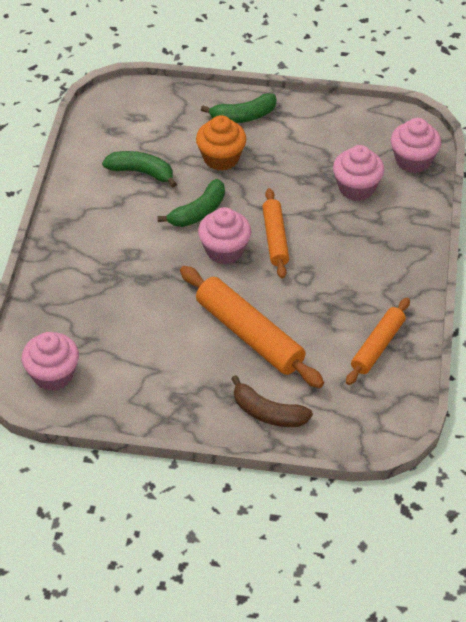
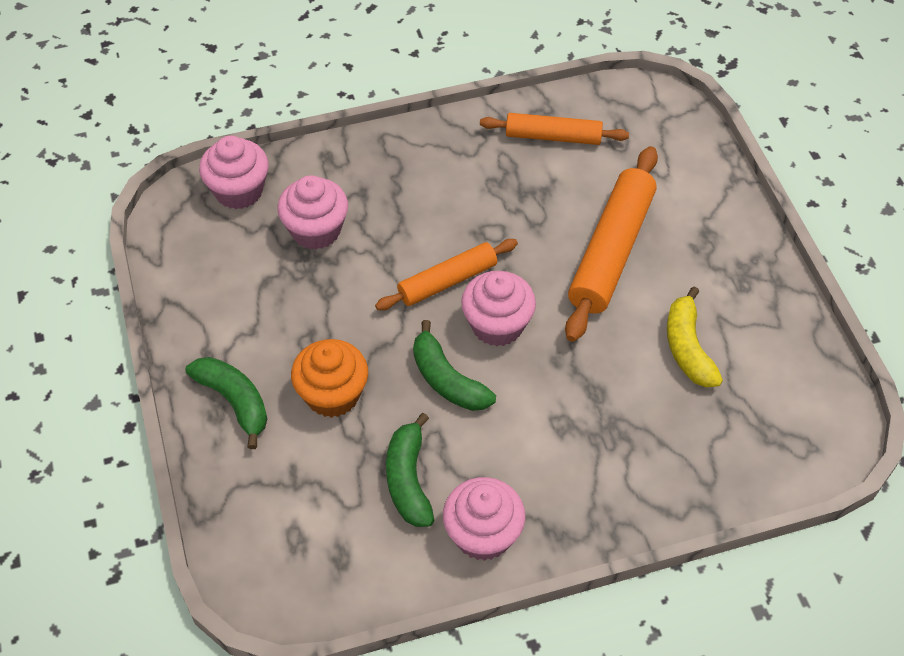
camera: 115 degrees left, 5 degrees up
(53, 375) = (800, 420): pink cupcake -> pink cupcake (483, 534)
(145, 341) = (688, 348): none -> yellow banana
(198, 212) = (447, 380): green banana -> green banana turned 150 degrees counterclockwise
(268, 413) = (704, 197): brown banana -> none

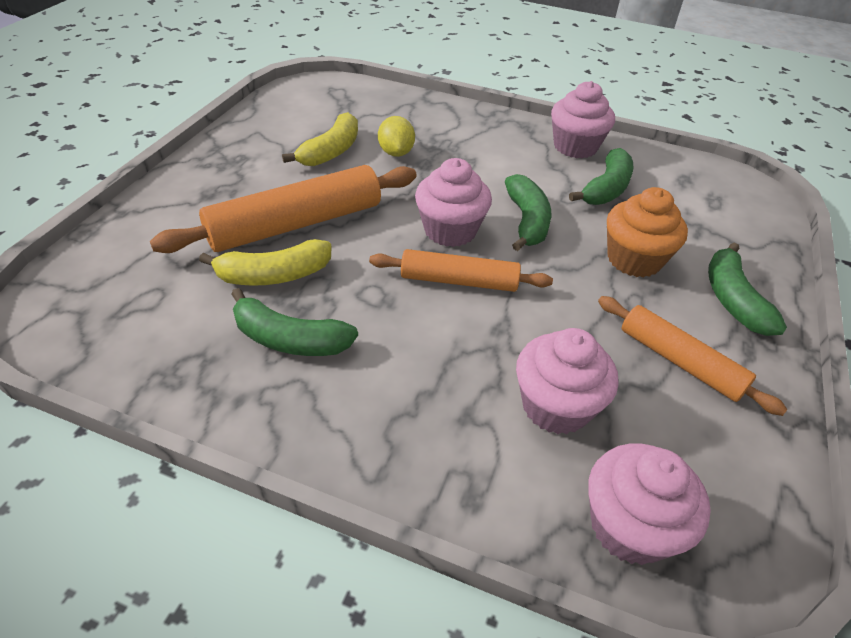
camera: 145 degrees left, 10 degrees down
(506, 171) = (289, 339): none -> green banana
(553, 137) = (197, 343): orange rolling pin -> orange rolling pin (680, 361)
(570, 203) = (274, 275): none -> yellow banana
(635, 389) = (396, 152): none -> yellow lemon

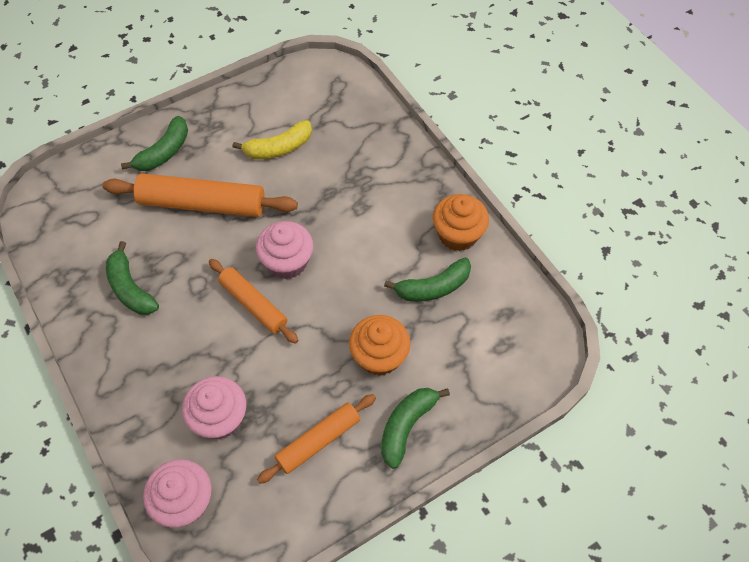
camera: 40 degrees right, 15 degrees up
(274, 275) = (158, 238): yellow banana -> none
(396, 152) = (320, 172): yellow lemon -> none
(526, 221) = (344, 283): green banana -> green banana (164, 152)
(575, 147) = (457, 235): pink cupcake -> orange cupcake
(680, 361) = (318, 441): orange rolling pin -> orange rolling pin turned 60 degrees clockwise

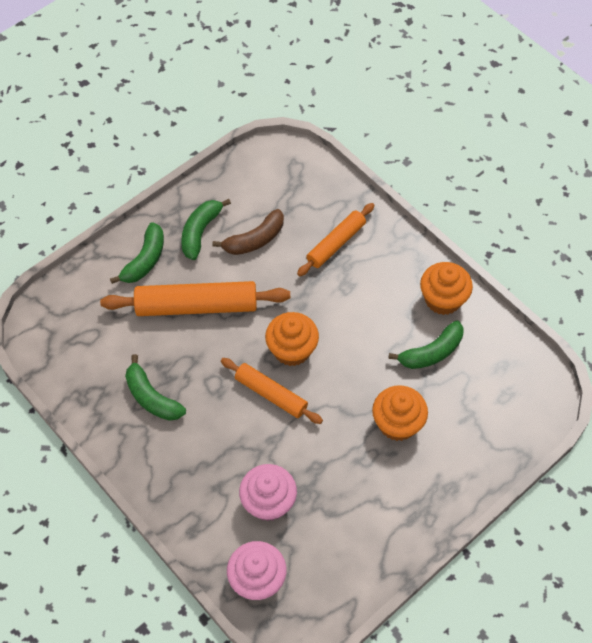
camera: 10 degrees left, 0 degrees up
(279, 148) = (255, 240): yellow banana -> brown banana
(287, 262) = (292, 350): pink cupcake -> orange cupcake
(318, 441) = (362, 507): orange rolling pin -> orange rolling pin (336, 243)
(406, 426) = (436, 481): green banana -> green banana (200, 232)

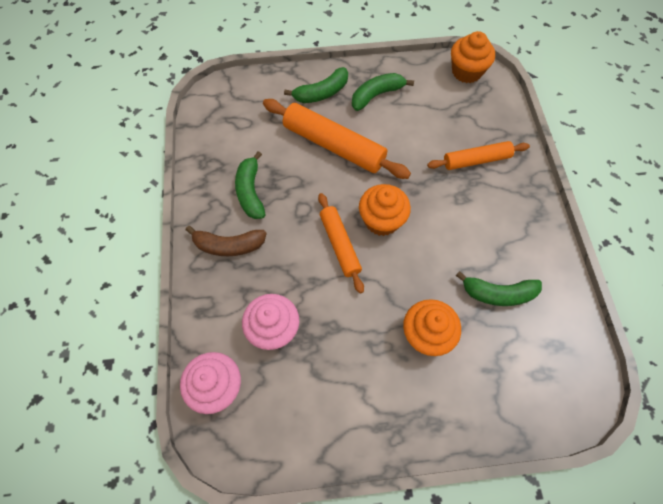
camera: 35 degrees right, 5 degrees up
(255, 240) = (413, 122): brown banana -> brown banana (229, 245)
(443, 299) = (538, 255): orange cupcake -> orange cupcake (466, 72)

